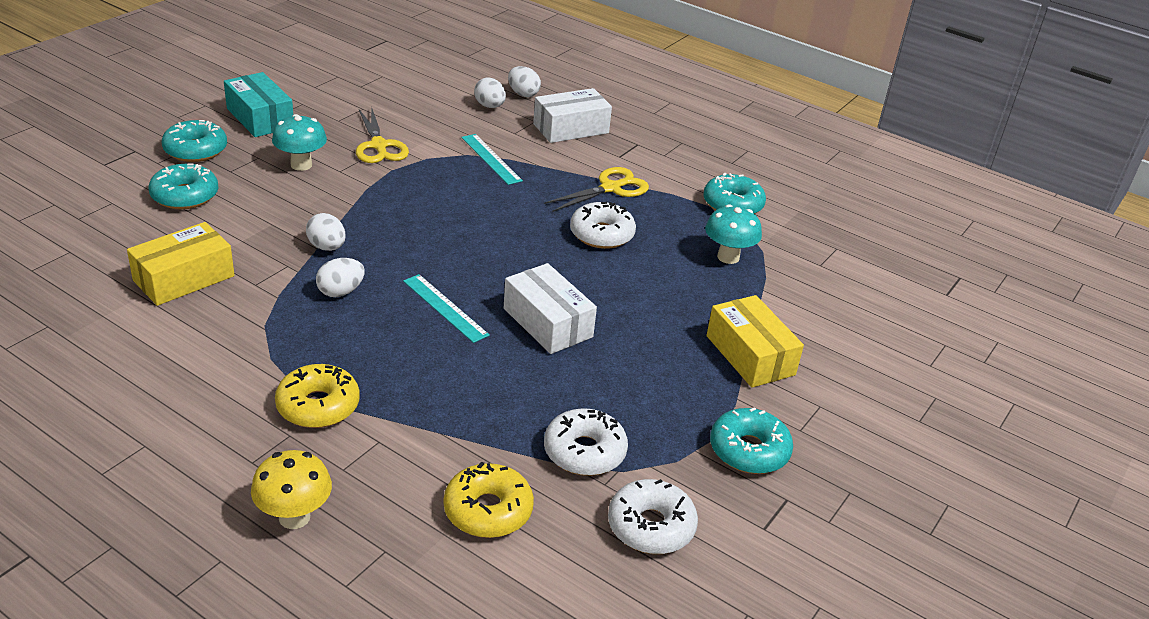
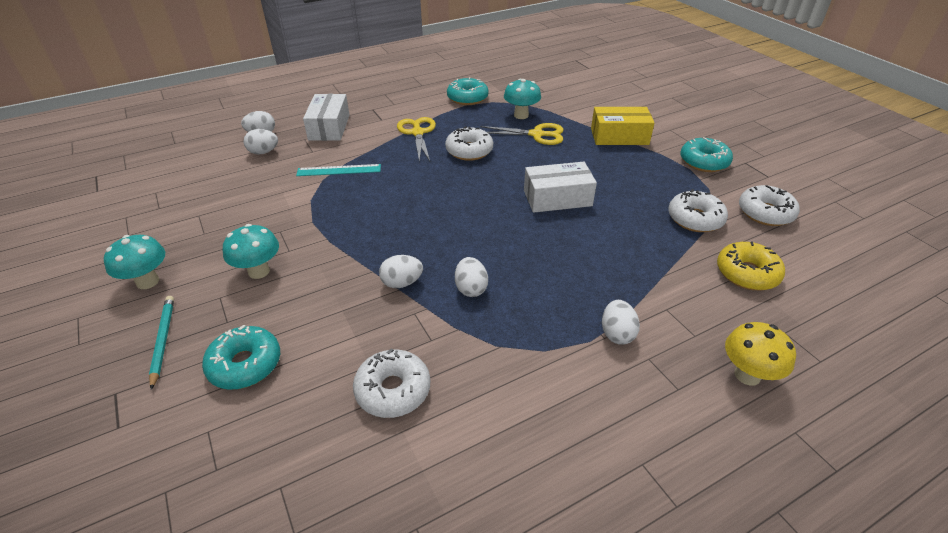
camera: 60 degrees left, 5 degrees up
(184, 278) = (393, 390): yellow box -> white donut
(195, 150) = (163, 341): turquoise donut -> turquoise pencil
(260, 118) = (147, 281): turquoise box -> turquoise mushroom
(318, 406) = (617, 333): yellow donut -> white egg
(379, 146) = (269, 219): yellow scissors -> yellow scissors (537, 134)
(445, 308) = (519, 239): turquoise ruler -> none

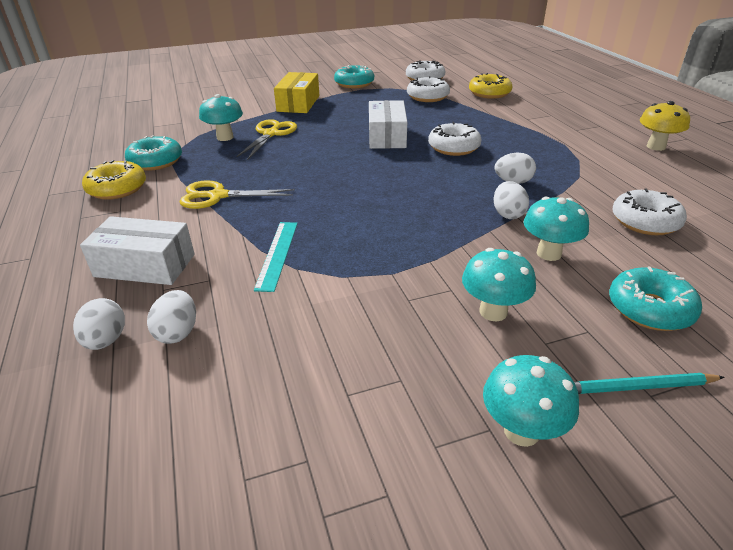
camera: 80 degrees left, 5 degrees down
(333, 307) = (549, 253): none -> turquoise mushroom
(423, 95) = (117, 189): none -> yellow donut
(469, 151) = (281, 168): white donut -> white donut (453, 147)
(617, 333) = (555, 135): white egg -> none
(747, 375) = (581, 108): yellow mushroom -> yellow mushroom (656, 146)

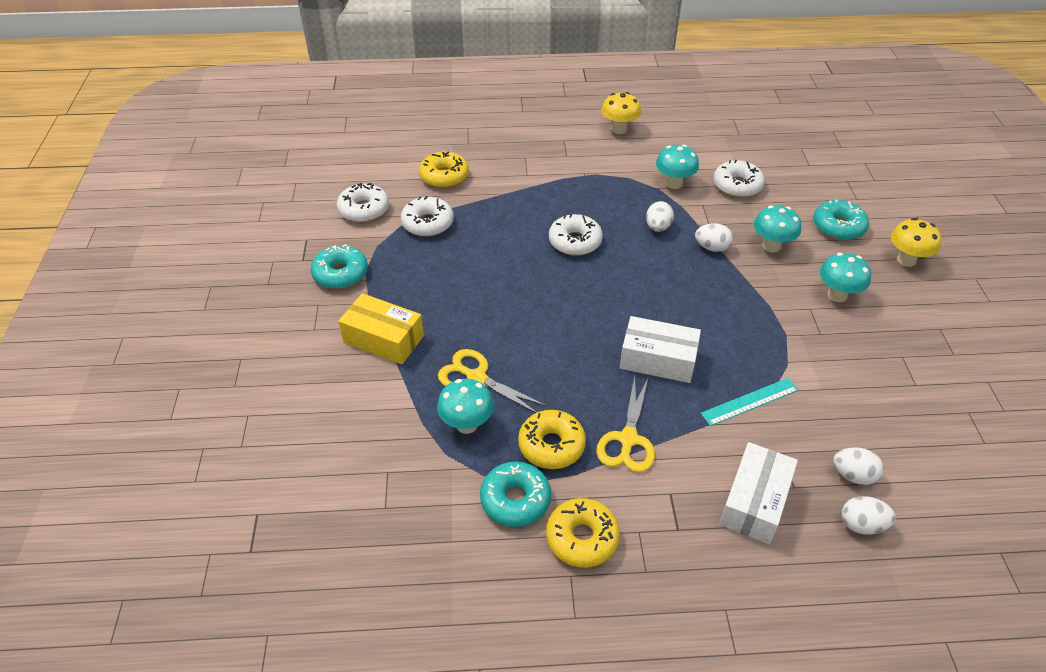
camera: 75 degrees left, 10 degrees up
(208, 167) = (551, 445): none -> yellow donut
(277, 254) = (750, 402): turquoise ruler -> turquoise ruler turned 45 degrees counterclockwise
(387, 136) = (527, 281): white box -> white box (658, 360)
(521, 431) = (941, 316): turquoise mushroom -> turquoise mushroom (674, 183)
(637, 387) = (906, 260): turquoise pencil -> yellow mushroom

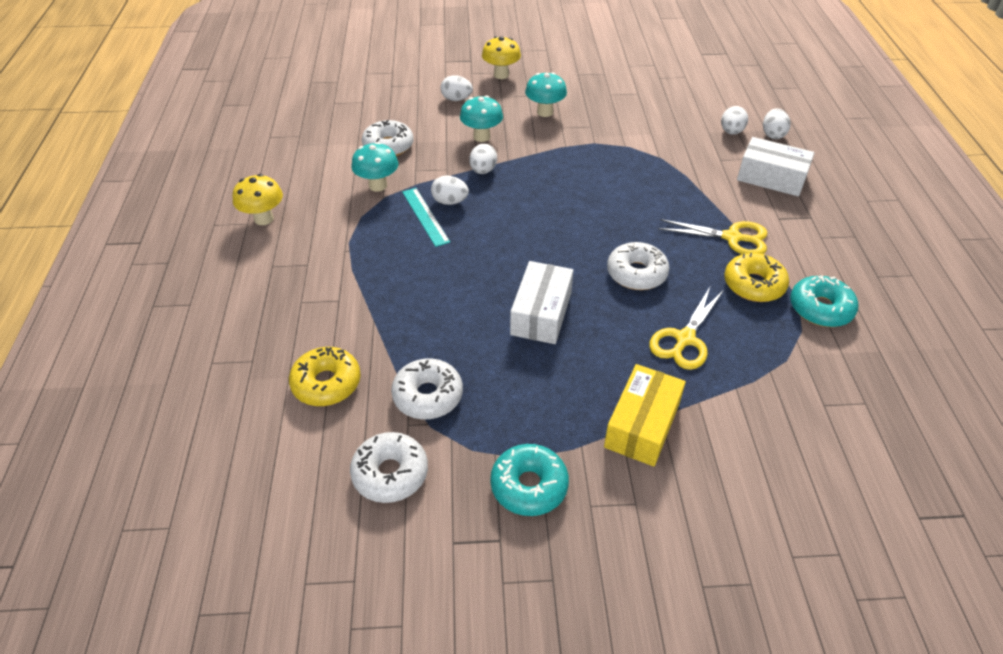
camera: 90 degrees left, 0 degrees up
(467, 424) = (747, 344): turquoise mushroom -> none
(575, 242) = (470, 262): white donut -> white donut (636, 273)
(582, 538) = (841, 268): yellow donut -> none
(658, 360) = (636, 214): white box -> white box (541, 313)
(750, 402) = (673, 169): turquoise ruler -> turquoise ruler (425, 216)
(838, 227) = (456, 99): turquoise donut -> white egg

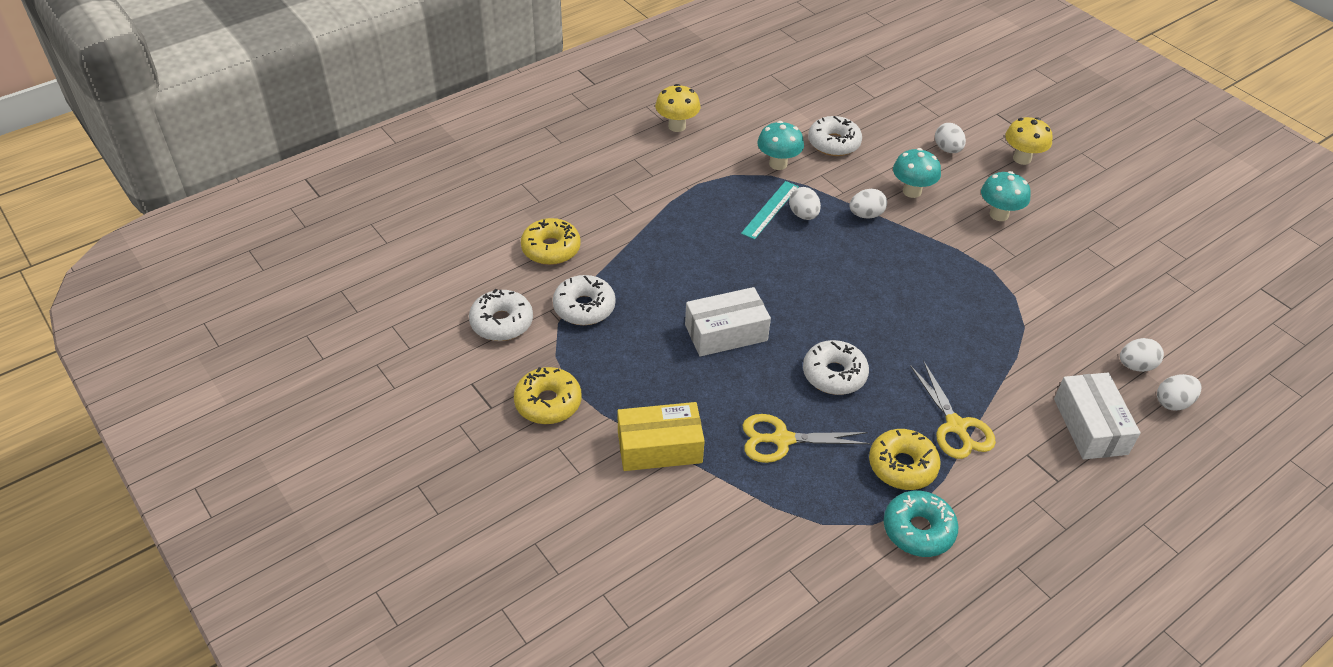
camera: 55 degrees right, 0 degrees up
(529, 486) = (548, 403): turquoise donut -> yellow donut

